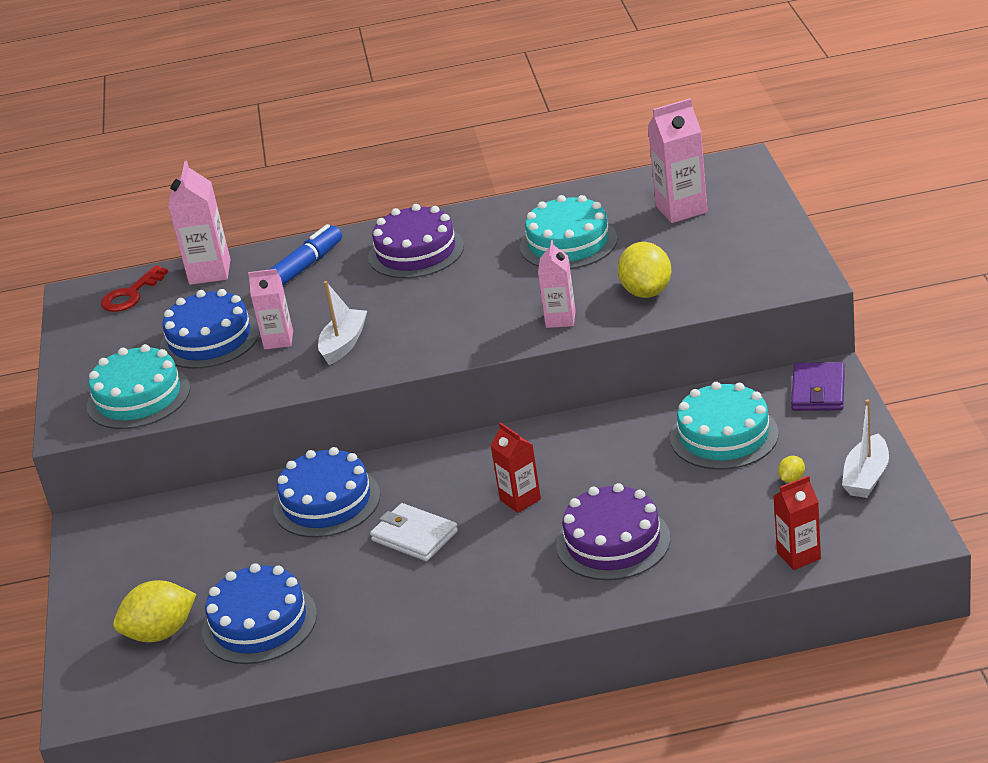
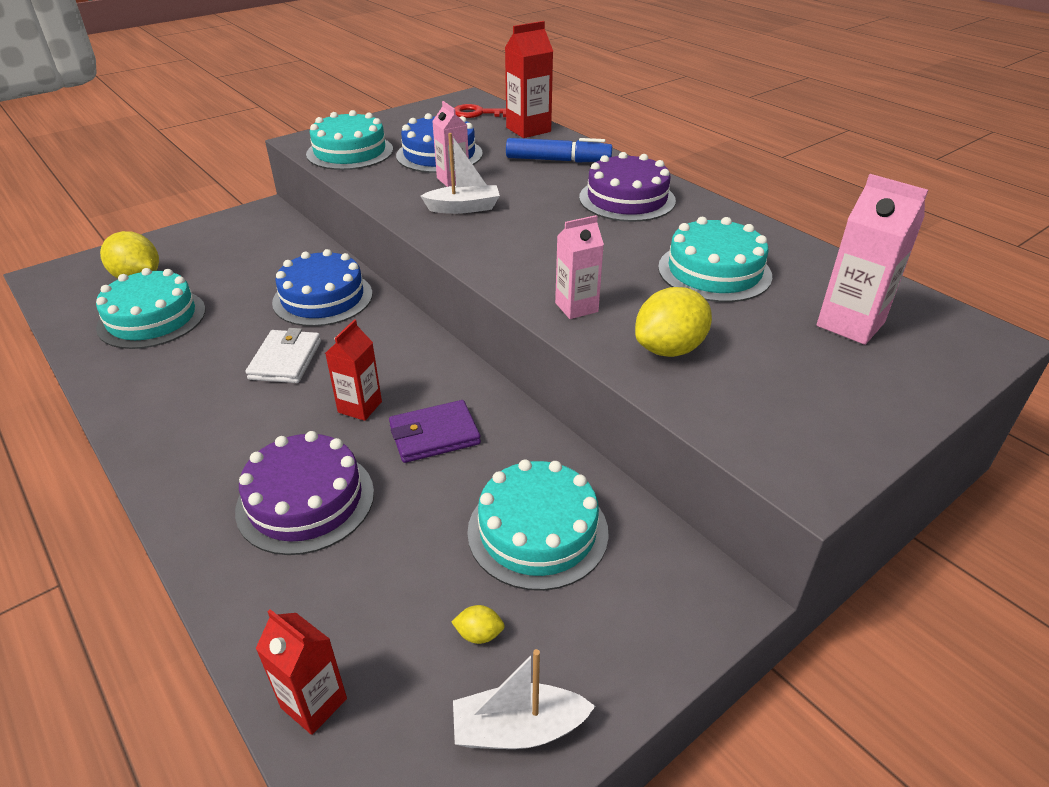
camera: 55 degrees right, 5 degrees up
(210, 272) = (528, 130): pink carton -> red carton
(259, 623) = (152, 318): blue cake -> turquoise cake
(818, 391) = (681, 597): purple wallet -> purple wallet (434, 435)

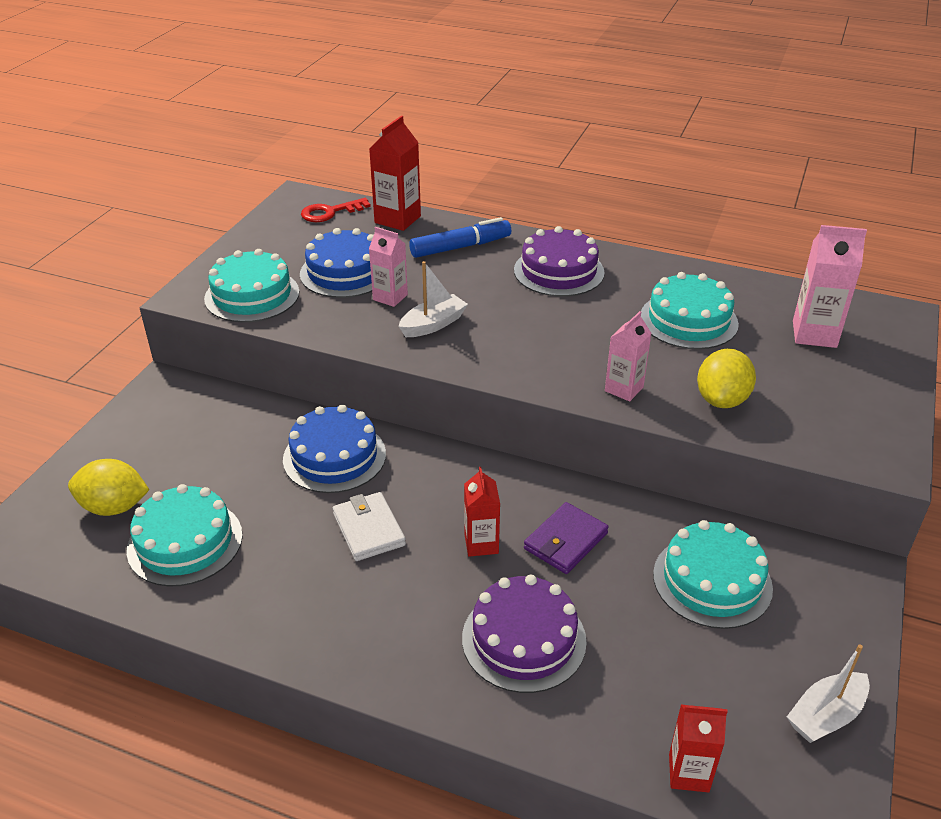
camera: 30 degrees left, 0 degrees up
(479, 634) = (745, 671): yellow lemon -> none

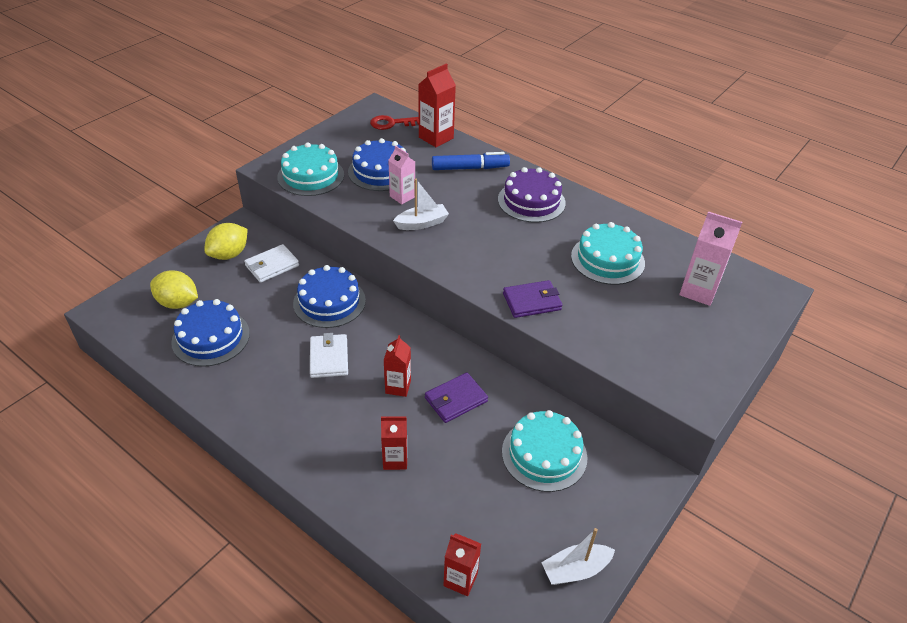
camera: 15 degrees right, 5 degrees up
(185, 542) = (211, 337): turquoise cake -> blue cake
(231, 428) = (272, 266): none -> white wallet
(523, 639) = (395, 459): purple cake -> red carton
(624, 389) = (531, 301): pink carton -> purple wallet
(721, 400) = (599, 326): yellow lemon -> yellow lemon (229, 254)

